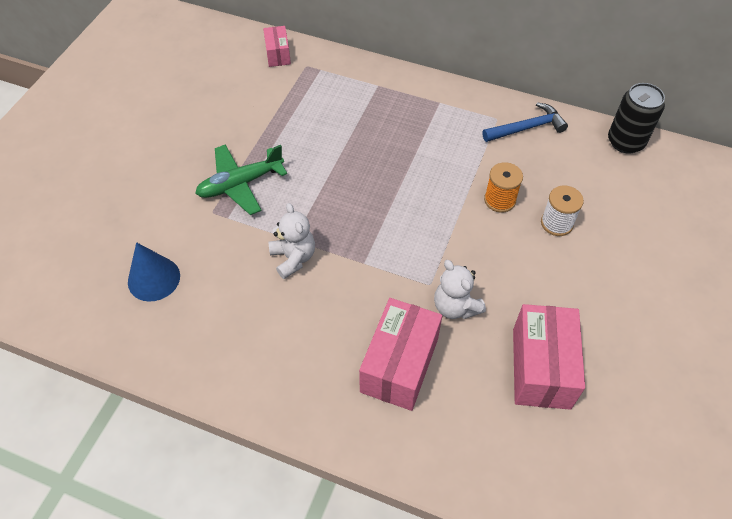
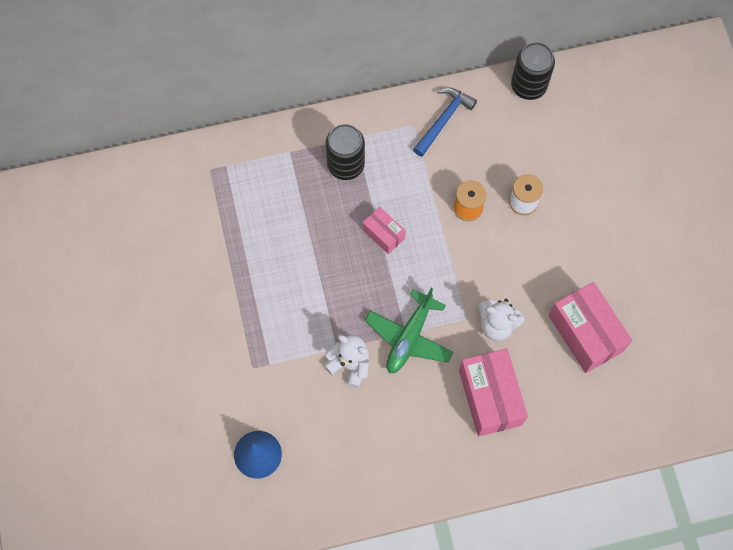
camera: 35 degrees left, 15 degrees up
(240, 184) = (254, 327): green plane -> green plane (409, 337)
(278, 54) = (174, 173): pink box -> pink box (383, 234)
(416, 116) = (346, 165): none -> black can

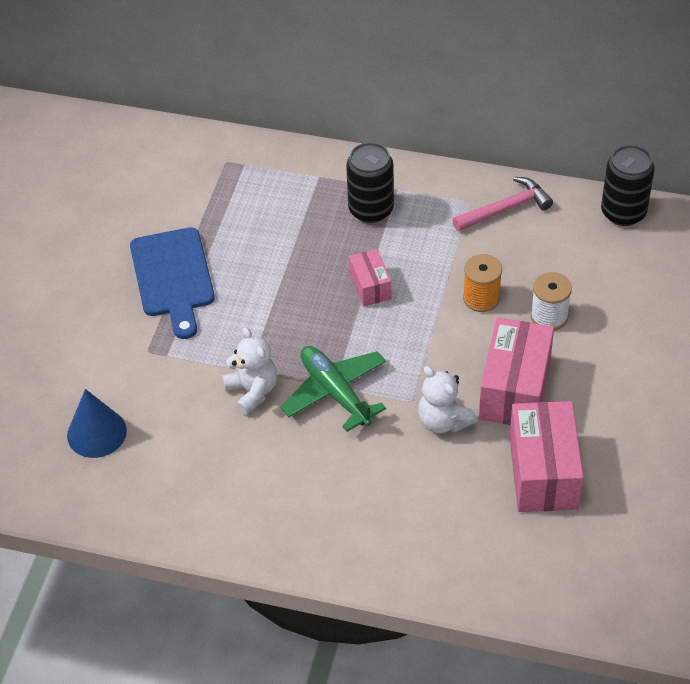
camera: 30 degrees right, 20 degrees down
(232, 294) = (173, 277): none -> blue cutting board
(409, 337) = (335, 392): green plane -> green plane turned 90 degrees clockwise
(443, 120) = (505, 209): blue hammer -> pink hammer
(490, 397) = (389, 489): pink box -> pink box (515, 389)

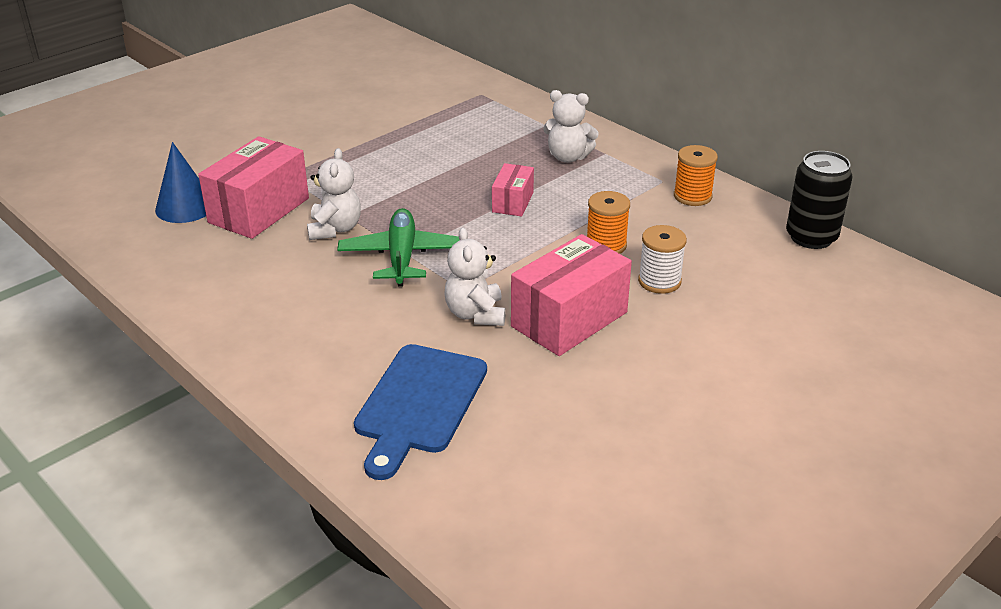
camera: 30 degrees right, 15 degrees down
(173, 277) = (359, 141): blue cutting board -> blue cutting board (419, 404)
(371, 209) = (568, 157): black can -> white teddy bear
(505, 209) = (692, 196): pink hammer -> orange spool
(543, 472) = (531, 392): pink box -> pink box (259, 210)

